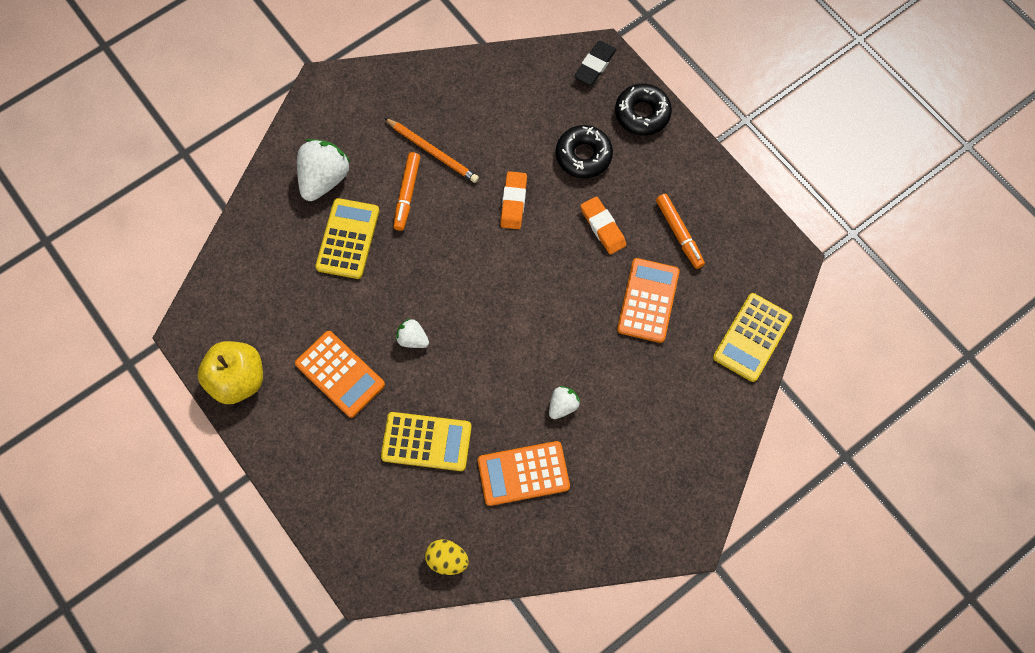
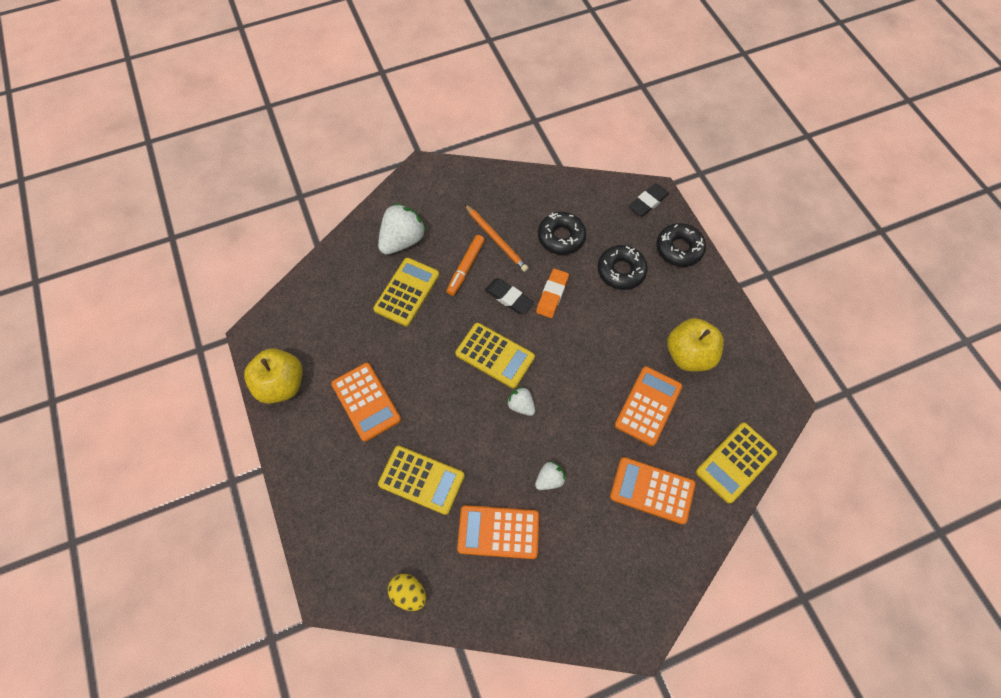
camera: 15 degrees right, 5 degrees down
(412, 339) = (436, 387): white strawberry -> white strawberry (521, 405)
(466, 217) = (509, 298): none -> black eraser
(468, 287) = (495, 355): none -> yellow calculator
(506, 131) = (561, 237): none -> black donut
(602, 227) = (623, 333): orange eraser -> none
(672, 389) = (652, 490): none -> orange calculator
(679, 233) = (689, 355): orange marker -> yellow apple

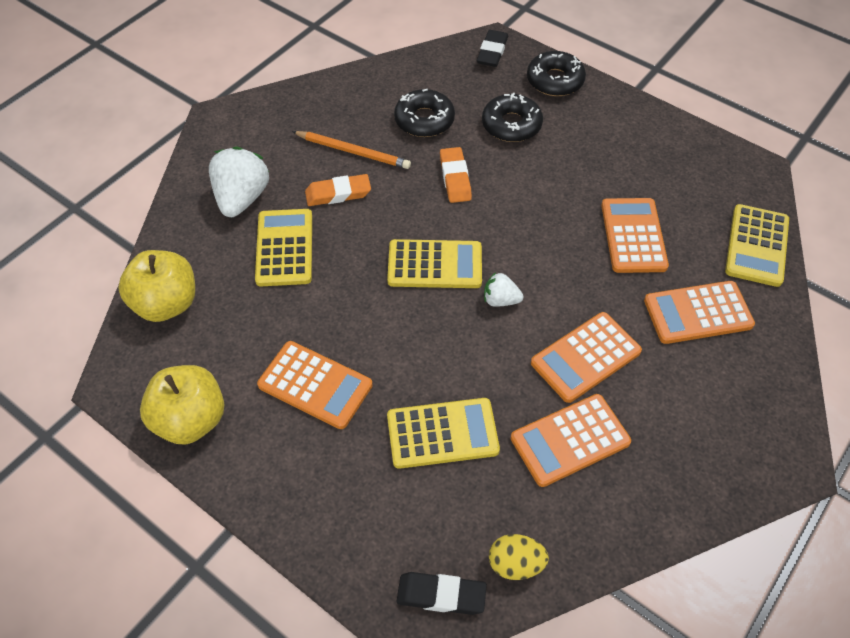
camera: 30 degrees left, 10 degrees down
(466, 268) = (338, 194): orange marker -> orange eraser
(509, 298) = (409, 202): black eraser -> black eraser (441, 595)
(549, 479) = (585, 357): white strawberry -> orange calculator
(689, 355) = (637, 170): yellow apple -> yellow apple (166, 304)

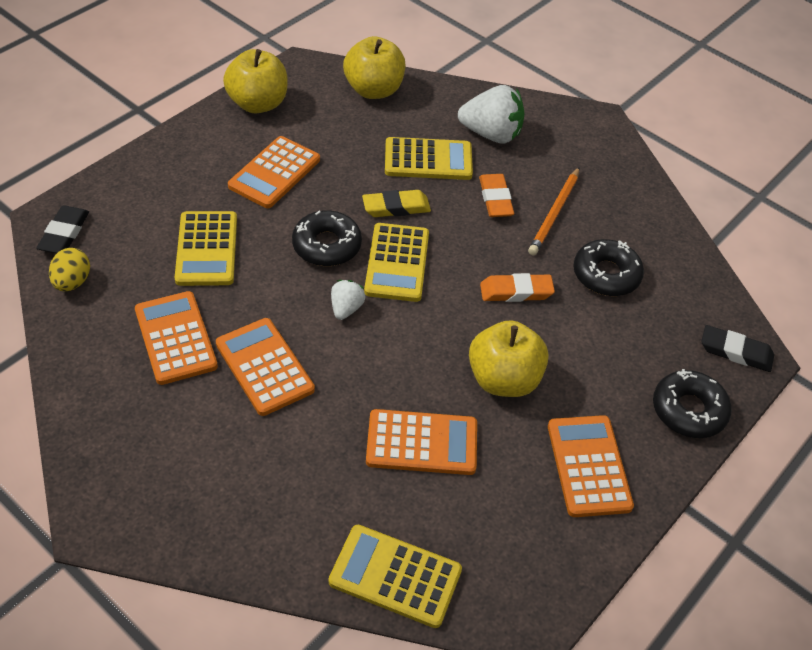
camera: 90 degrees right, 5 degrees down
(358, 270) = (396, 207): none -> yellow eraser
(511, 125) = (603, 353): black donut -> black donut (327, 245)
(554, 185) = (503, 379): none -> yellow apple
(698, 313) = (302, 483): orange calculator -> orange calculator (588, 466)

